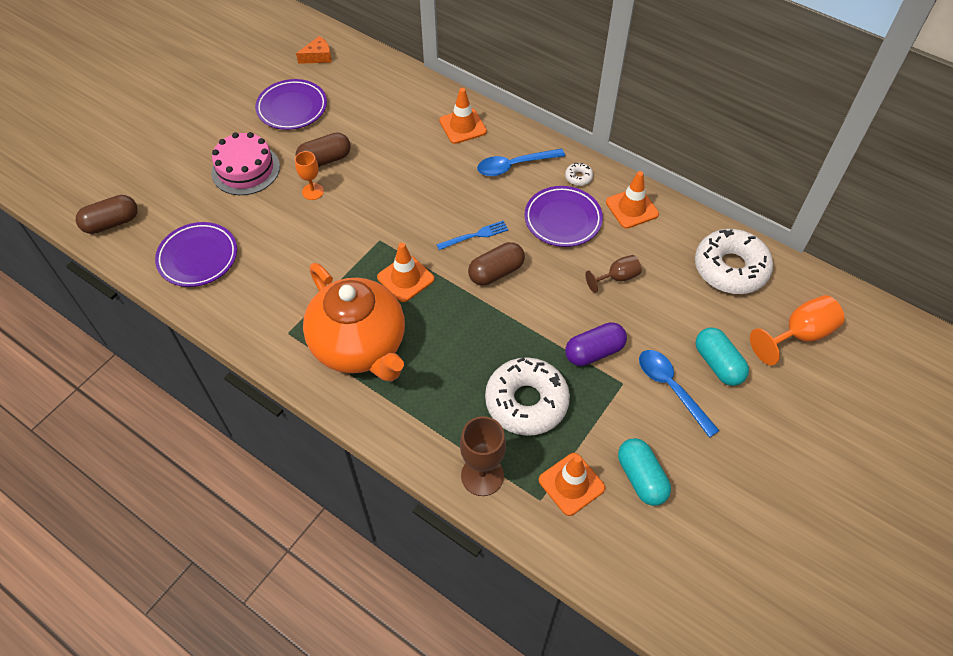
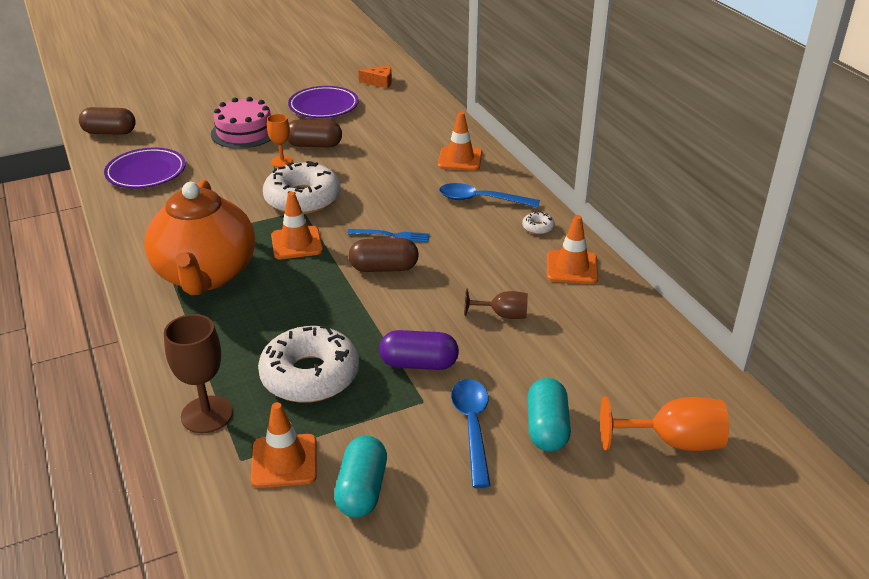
camera: 30 degrees right, 20 degrees down
(563, 219) = (490, 252): purple plate -> none
(730, 268) = (640, 353): white donut -> white donut (303, 199)

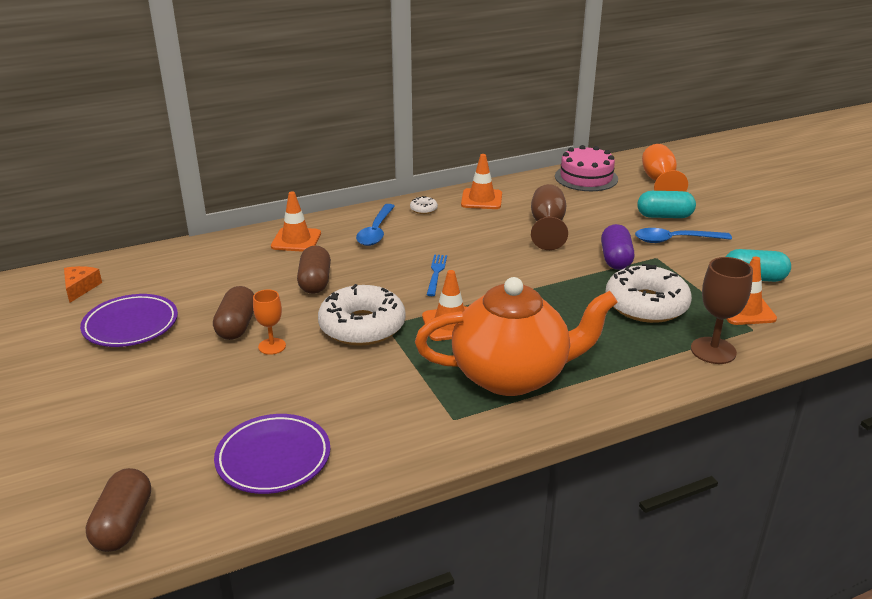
camera: 90 degrees left, 5 degrees down
(244, 132) = (179, 383): pink cake -> pink cake (586, 177)
(384, 268) = (489, 276): brown capsule -> brown capsule (315, 282)
(503, 315) = (547, 227): brown goblet -> brown goblet, size x1.61

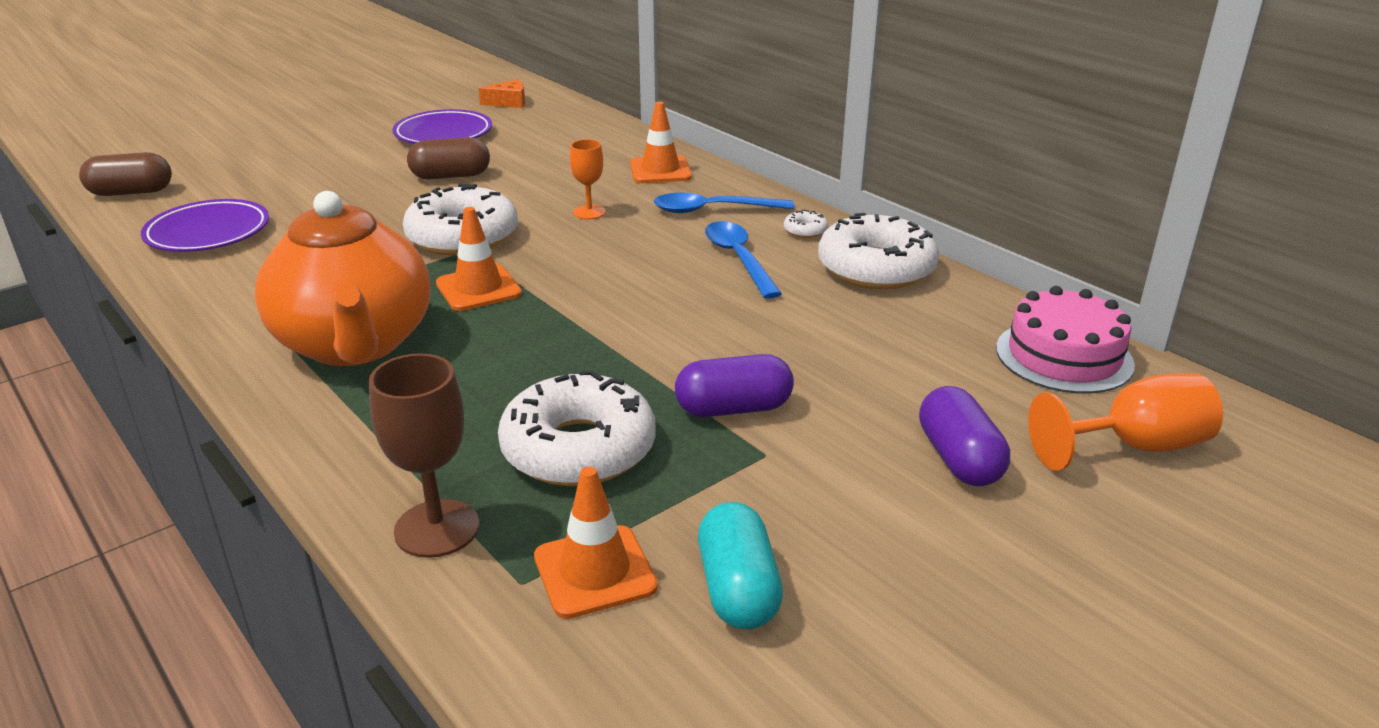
camera: 75 degrees right, 0 degrees up
(272, 346) = (412, 198): orange goblet -> orange goblet (589, 212)
(315, 282) = (559, 196): brown capsule -> none
(436, 273) = (613, 263): blue fork -> none
(481, 199) = (876, 268): orange traffic cone -> white donut
(547, 227) = (817, 333): brown goblet -> none
(664, 216) = (959, 459): turquoise capsule -> purple capsule
(675, 240) = (855, 475): blue spoon -> blue spoon (738, 259)

